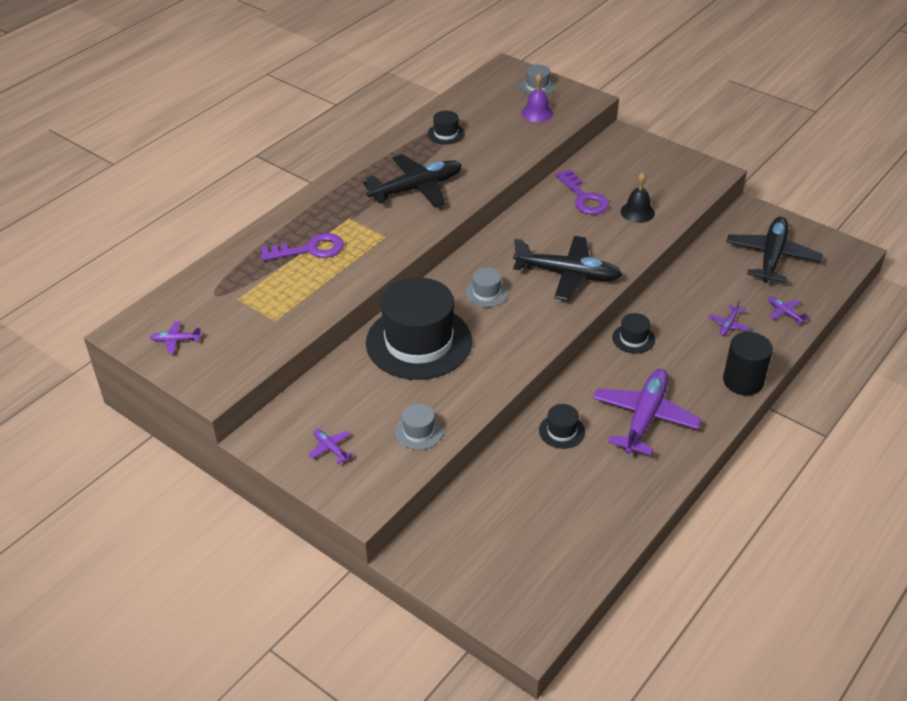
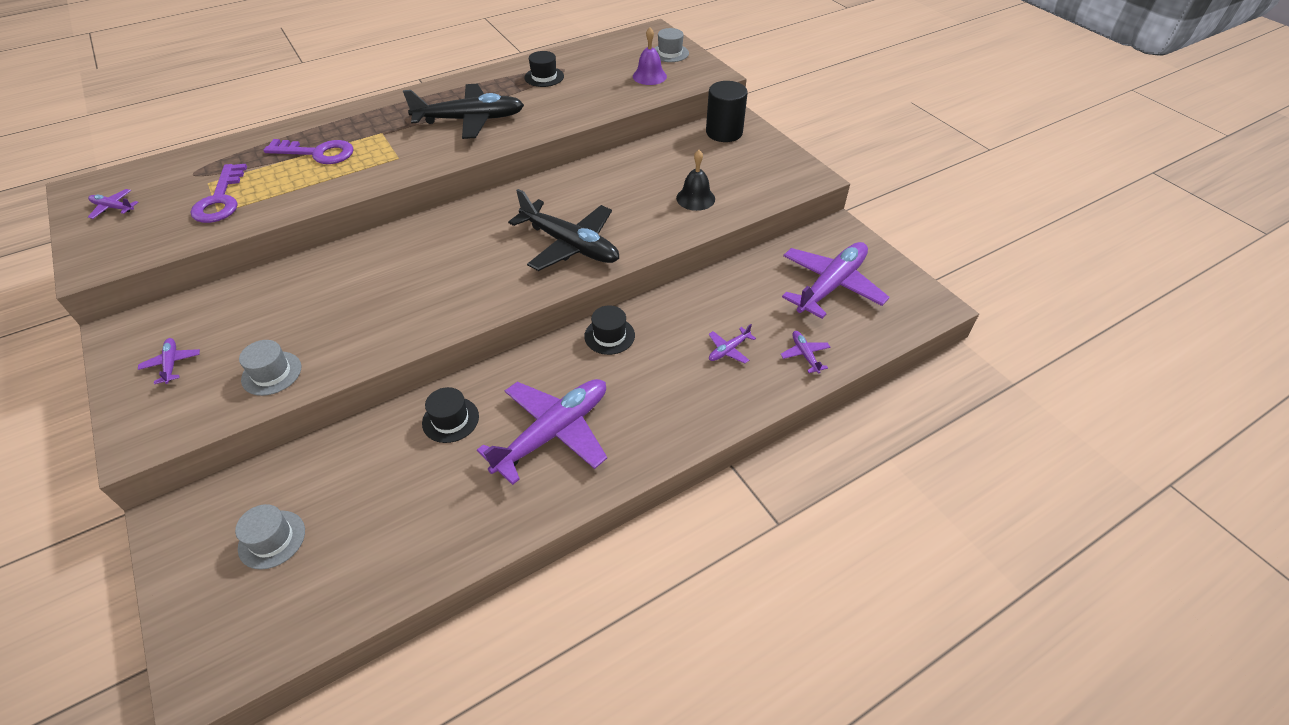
camera: 20 degrees right, 5 degrees up
(419, 342) = (361, 275): black hat -> none
(486, 293) = (471, 242): grey hat -> grey hat (272, 539)
(584, 197) = (650, 171): purple key -> purple key (220, 200)
(743, 381) = (699, 424): black cylinder -> black cylinder (724, 132)
(771, 257) = (831, 286): black plane -> purple plane

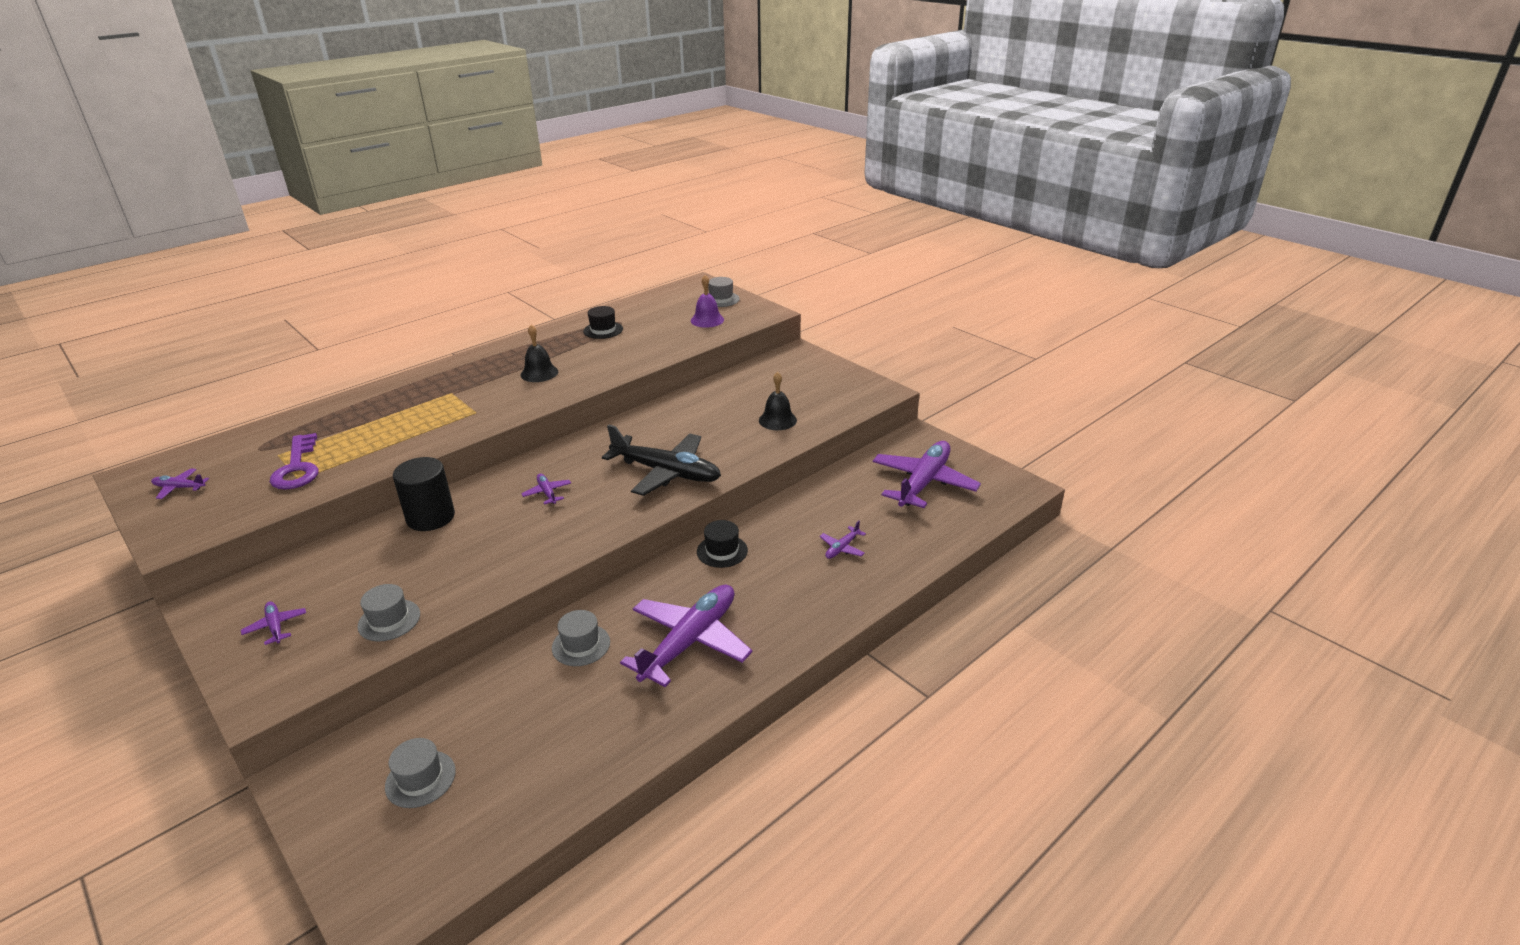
camera: 10 degrees left, 15 degrees down
(317, 153) = (389, 417): purple key -> none
(450, 420) = (581, 645): black hat -> grey hat
(469, 120) = (539, 373): black plane -> black bell
(724, 132) = (788, 363): black cylinder -> black cylinder (430, 517)
(805, 355) = (915, 543): purple plane -> purple plane (547, 493)

